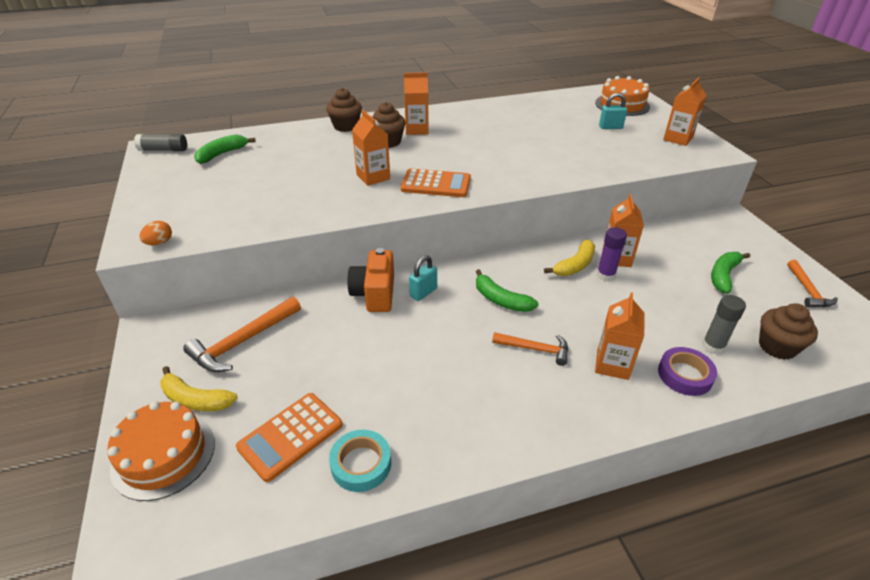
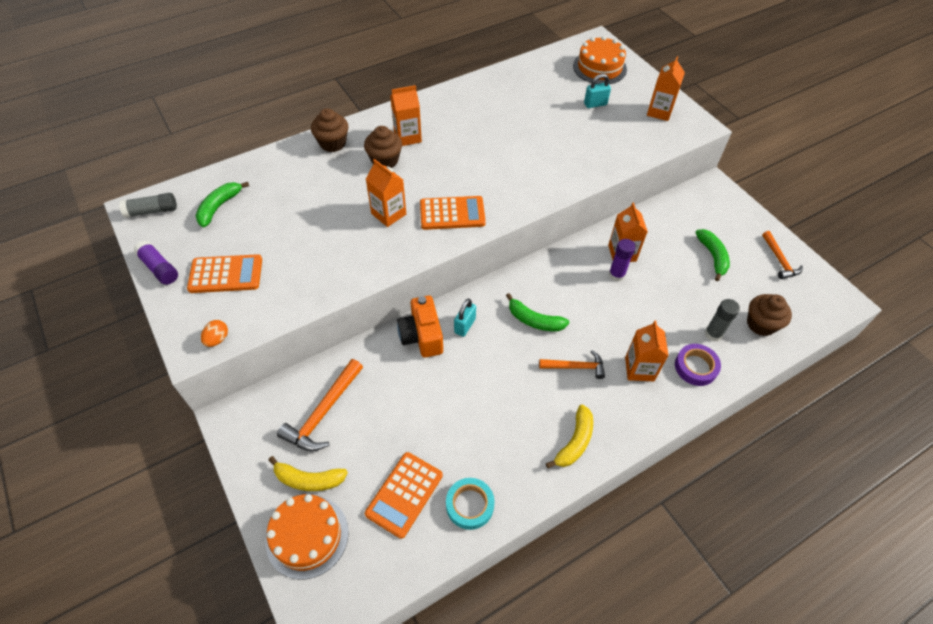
camera: 15 degrees left, 15 degrees up
(143, 186) = (159, 268): none -> purple glue stick
(198, 198) = (226, 274): none -> orange calculator
(575, 265) = (588, 268): yellow banana -> yellow banana (575, 442)
(723, 276) = (712, 256): green banana -> green banana turned 150 degrees clockwise

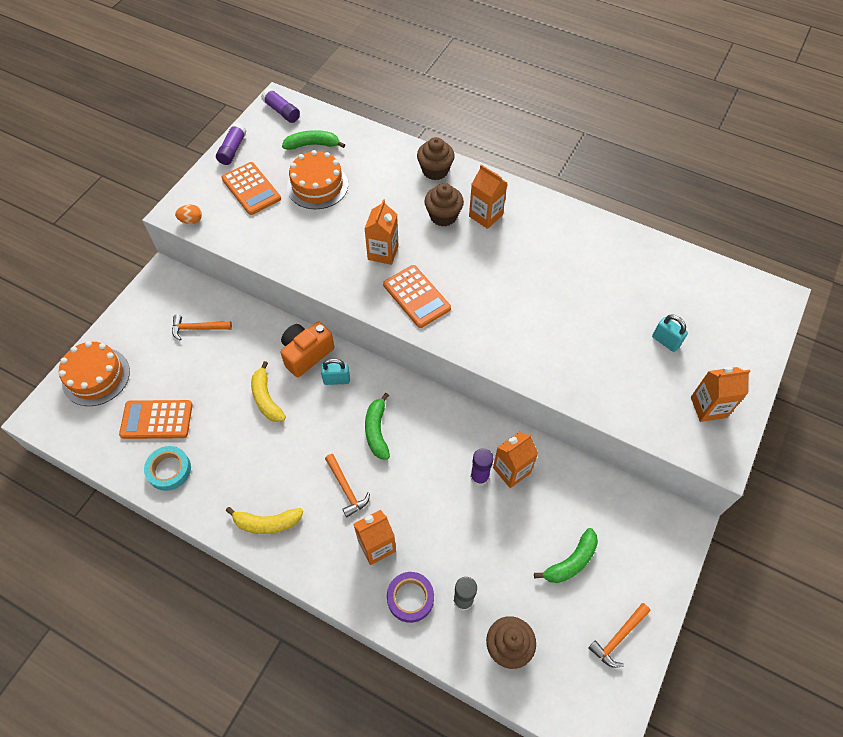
camera: 60 degrees right, 5 degrees up
(152, 211) = (281, 111): grey glue stick -> purple glue stick
(309, 479) = (139, 352): yellow banana -> yellow banana (266, 398)
(323, 412) = (198, 328): orange hammer -> orange hammer, size x0.64
(599, 67) = (731, 319): orange cake -> orange cake (317, 185)

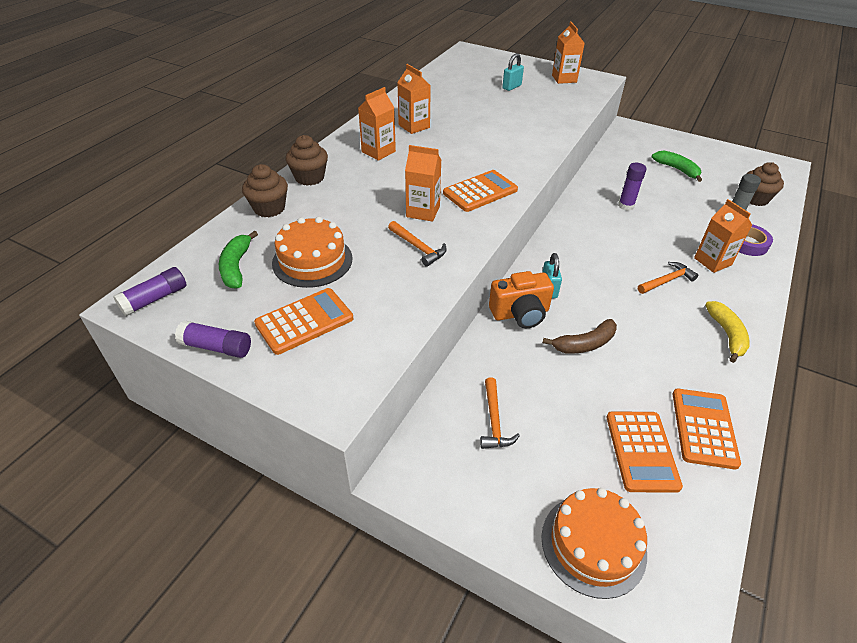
camera: 90 degrees left, 15 degrees down
(169, 470) = (704, 428): turquoise tape -> orange calculator
(191, 220) = (355, 383): orange egg -> none
(266, 398) = (584, 344): yellow banana -> brown banana
(306, 354) = (520, 313): orange camera -> orange camera turned 60 degrees counterclockwise
(377, 431) = (600, 261): green banana -> none
(443, 216) = (375, 174): brown cupcake -> brown cupcake (269, 208)
(511, 470) = (613, 190): orange carton -> orange carton (414, 126)
(618, 637) = (720, 156): orange hammer -> orange hammer (418, 247)

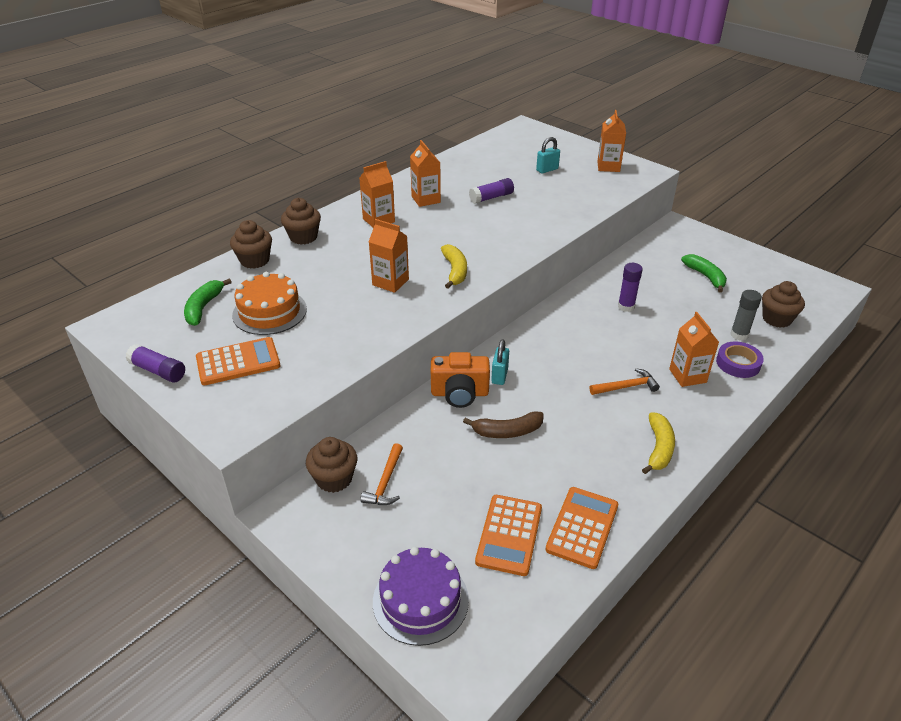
camera: 15 degrees right, 5 degrees down
(155, 299) = (127, 324): purple glue stick -> purple glue stick (491, 197)
(418, 247) = (368, 314): orange hammer -> none
(440, 428) = (334, 479): none -> brown cupcake
(480, 192) = (455, 271): orange calculator -> yellow banana
(593, 544) = (420, 600): orange cake -> purple cake

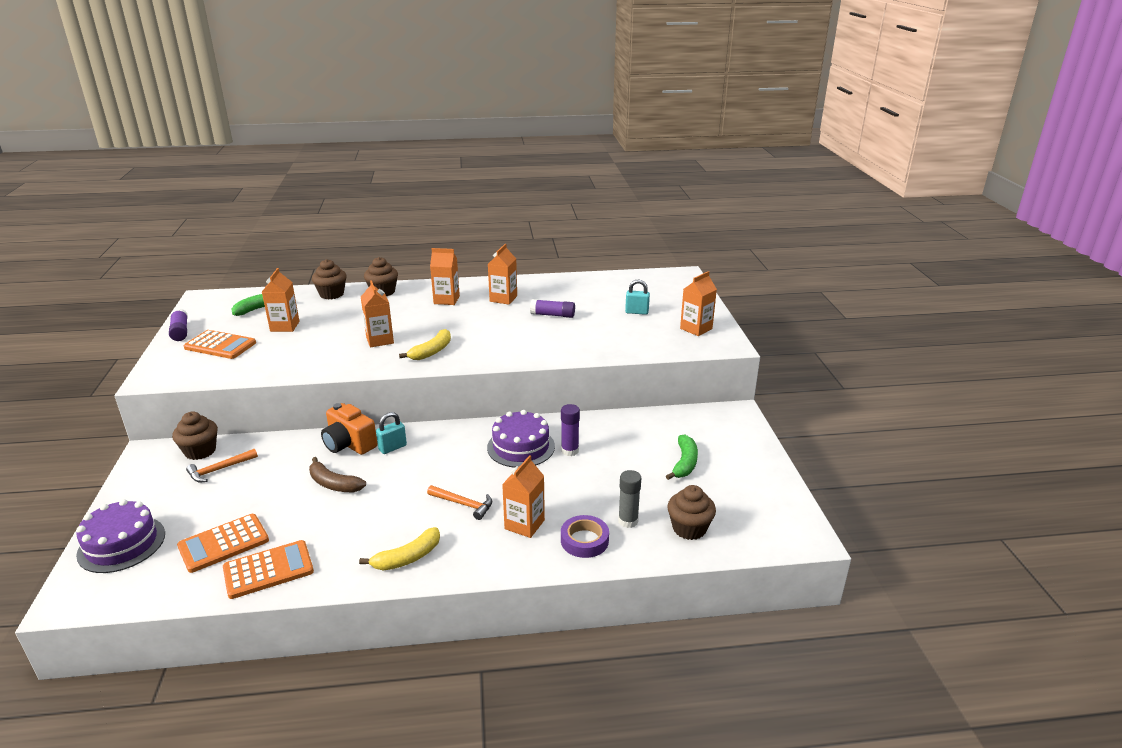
camera: 40 degrees right, 10 degrees down
(269, 312) = (285, 326): orange cake -> orange carton
(590, 322) = (521, 447): none -> purple cake

